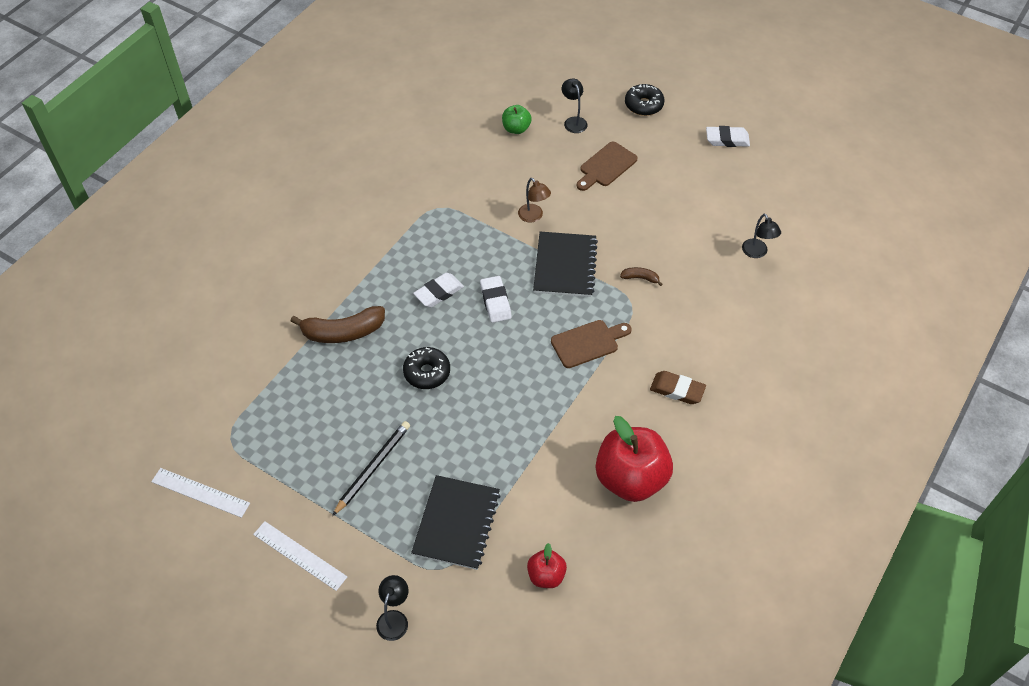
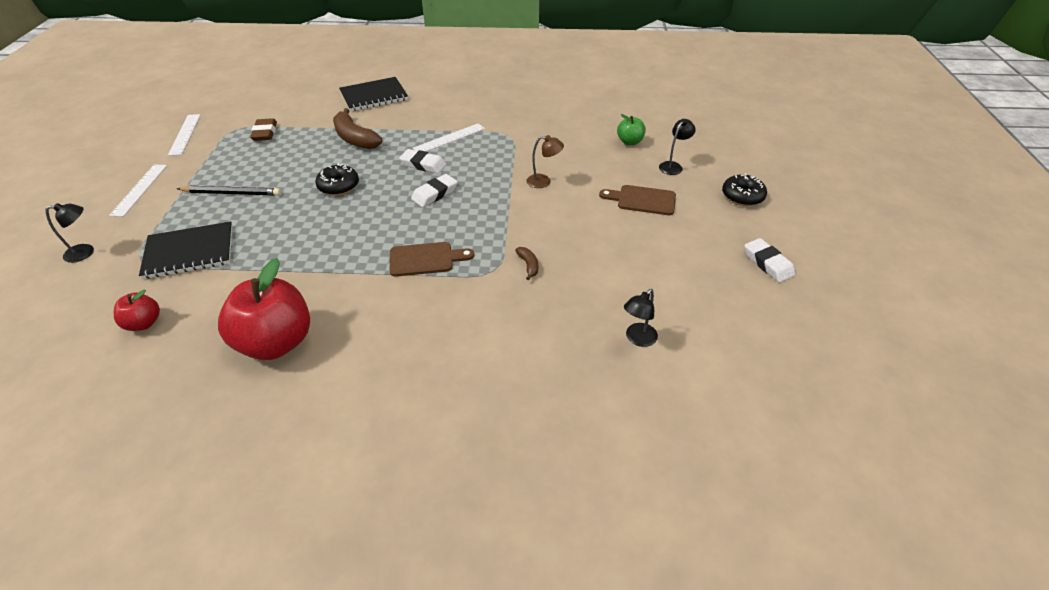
camera: 60 degrees right, 10 degrees down
(406, 254) = (449, 138): none -> white ruler
(533, 217) = (544, 182): brown lamp -> brown lamp turned 105 degrees counterclockwise
(565, 266) = (504, 216): black notebook -> black notebook (374, 96)
(588, 343) = (425, 259): brown cutting board -> brown cutting board turned 45 degrees counterclockwise
(677, 390) = (405, 339): brown eraser -> brown eraser (265, 133)

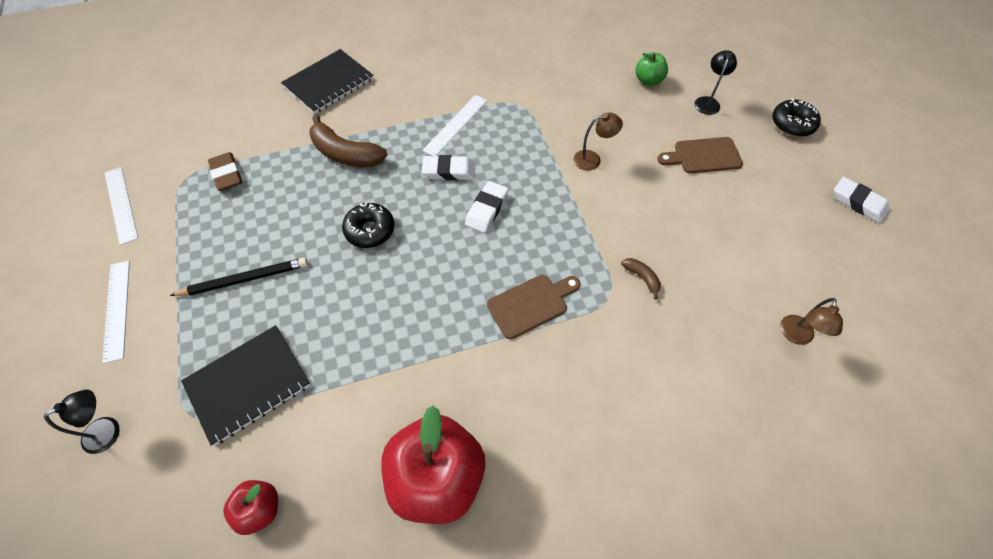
camera: 20 degrees left, 15 degrees up
(637, 339) = (795, 336): black lamp -> brown lamp

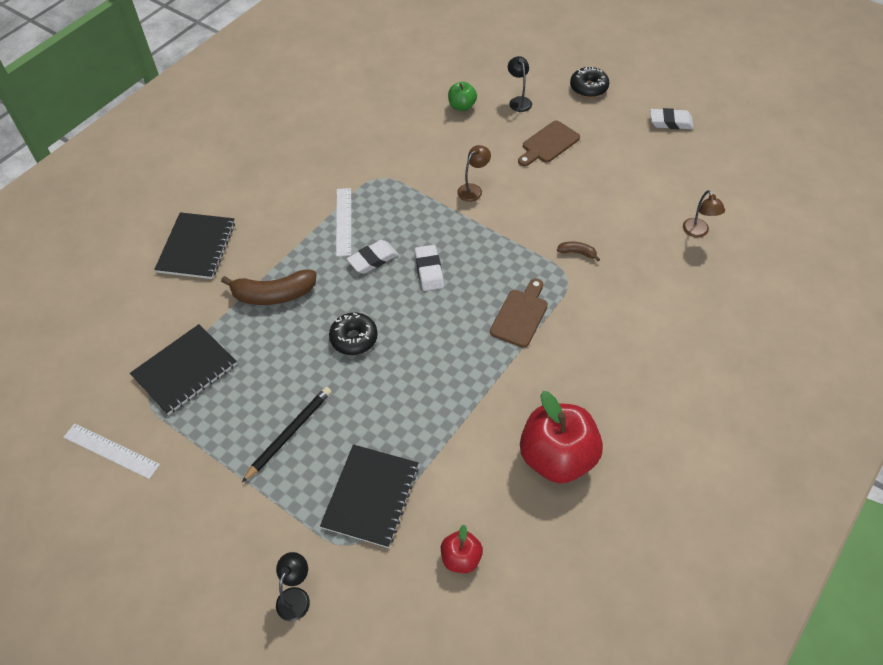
camera: 35 degrees left, 5 degrees down
(117, 309) = (204, 522): white ruler -> none
(227, 174) = (185, 370): brown eraser -> black notebook

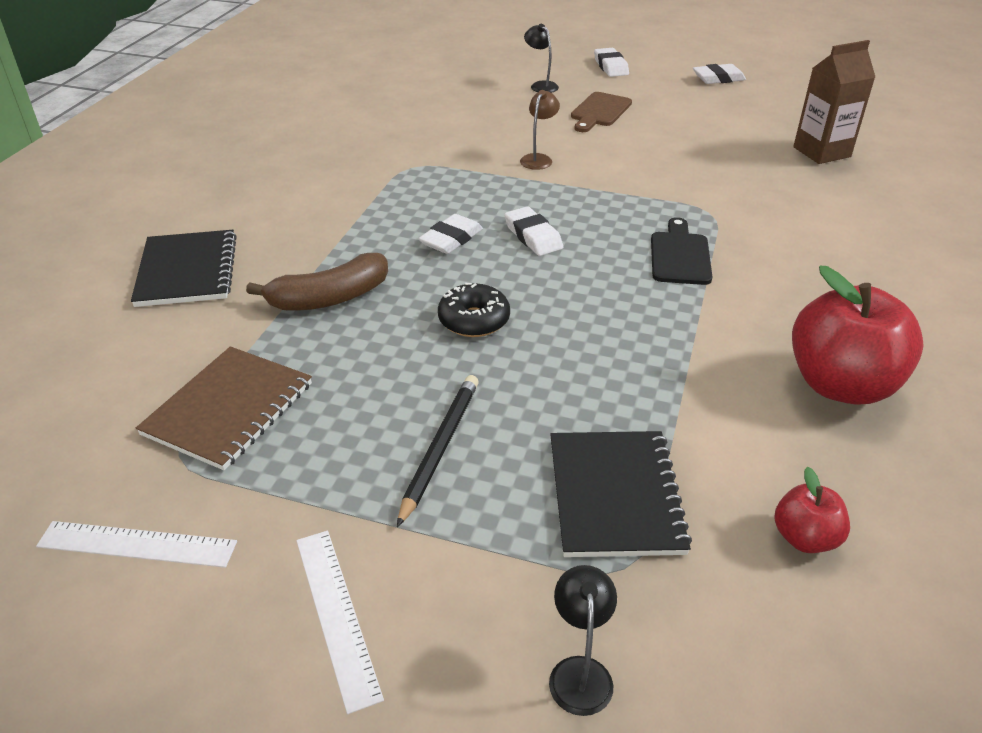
camera: 20 degrees left, 15 degrees down
(185, 370) = (228, 409): black notebook -> brown notebook
(344, 221) = (389, 211): white ruler -> white ruler (337, 614)
(462, 106) = (477, 98): green apple -> none
(520, 315) = (679, 255): brown cutting board -> black cutting board
(577, 253) = (703, 190): brown banana -> none
(588, 88) = (610, 66): black donut -> white eraser
(698, 232) = (821, 152): brown lamp -> brown carton

